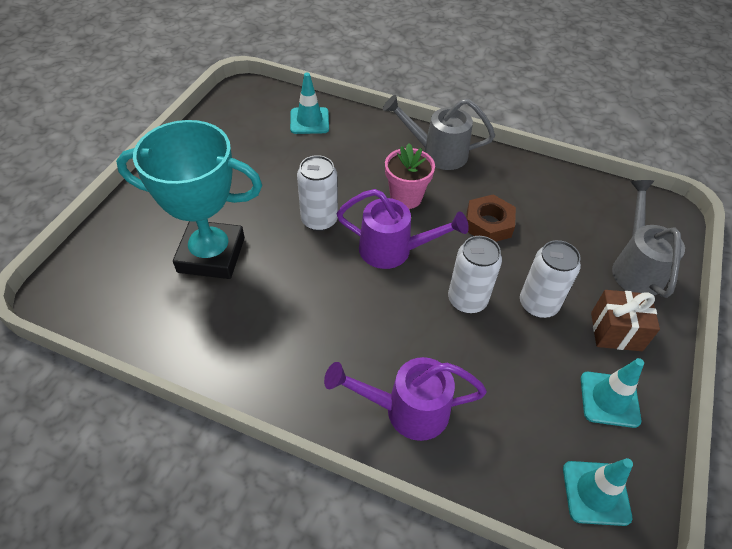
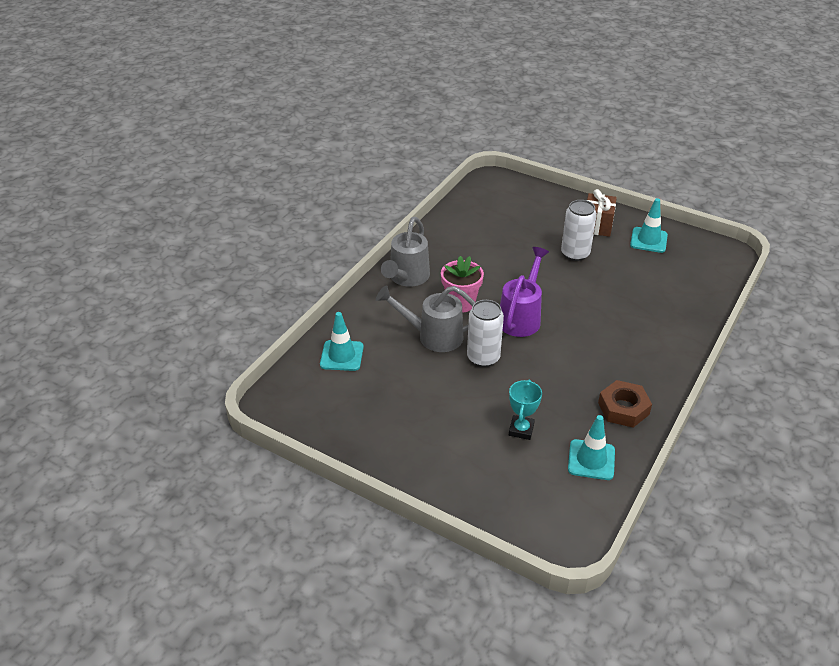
camera: 80 degrees left, 10 degrees down
(211, 255) = (521, 430): turquoise trophy -> turquoise trophy, size x0.43
(407, 410) = (666, 327): purple watering can -> none
(467, 300) = (571, 286): white can -> none
(488, 224) = (495, 263): brown nut -> brown nut (623, 408)
(596, 493) = (711, 259): turquoise traffic cone -> turquoise traffic cone (591, 460)
(636, 267) = (542, 205): grey watering can -> grey watering can (433, 336)

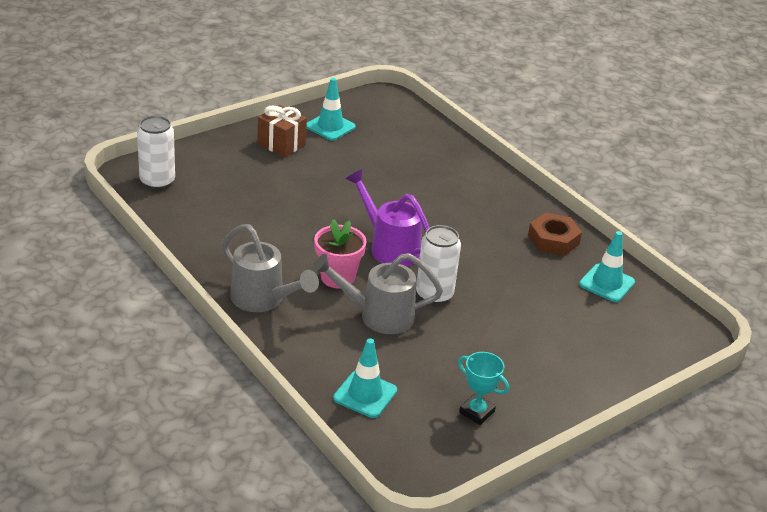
camera: 70 degrees left, 5 degrees down
(433, 336) = (378, 315): grey watering can -> grey watering can turned 60 degrees clockwise
(521, 430) = (549, 309): turquoise trophy -> turquoise trophy (476, 412)
(575, 254) = (315, 175): white can -> white can (157, 181)

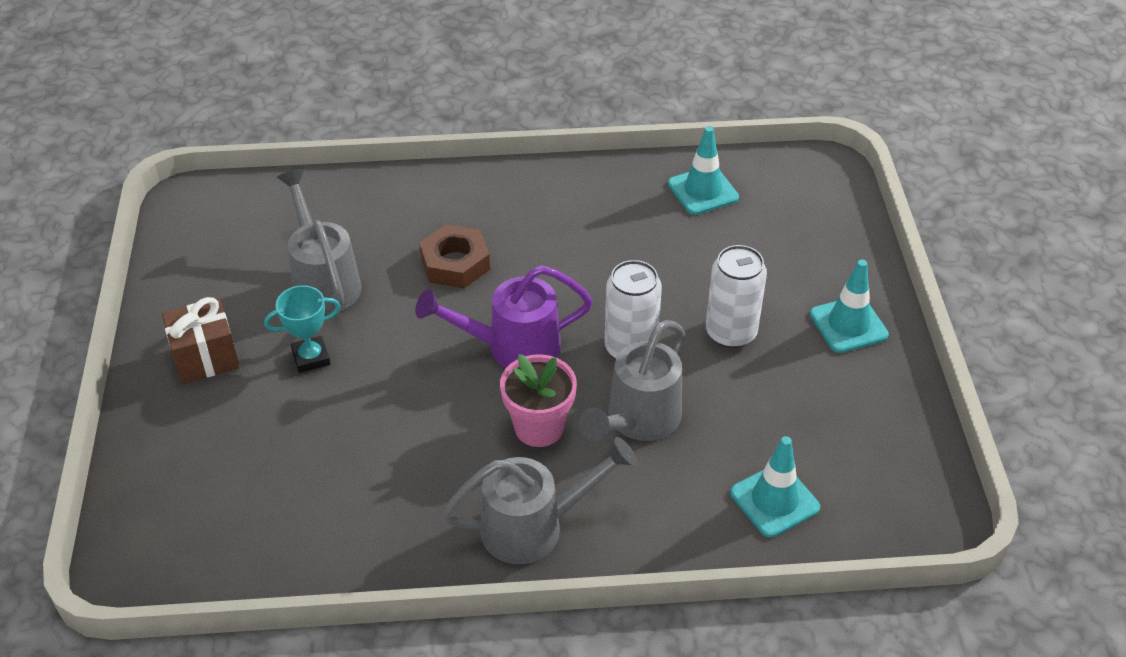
camera: 55 degrees left, 10 degrees up
(157, 181) = (177, 541): white can -> white can (731, 332)
(330, 126) = (208, 287): turquoise traffic cone -> turquoise traffic cone (848, 325)
(373, 162) = (323, 281): none -> grey watering can
(476, 412) = (855, 409): turquoise trophy -> turquoise trophy (311, 358)
(553, 240) = (599, 194): brown nut -> brown nut (455, 263)

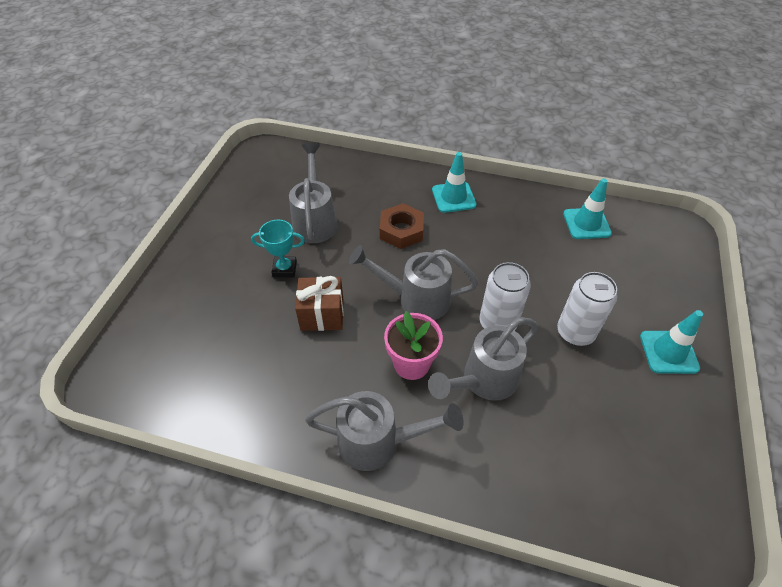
camera: 20 degrees right, 5 degrees up
(206, 358) = (222, 251): brown gift -> brown gift (322, 315)
(512, 347) = (416, 299): purple watering can -> grey watering can
(774, 500) = (568, 482): turquoise traffic cone -> turquoise traffic cone (453, 197)

